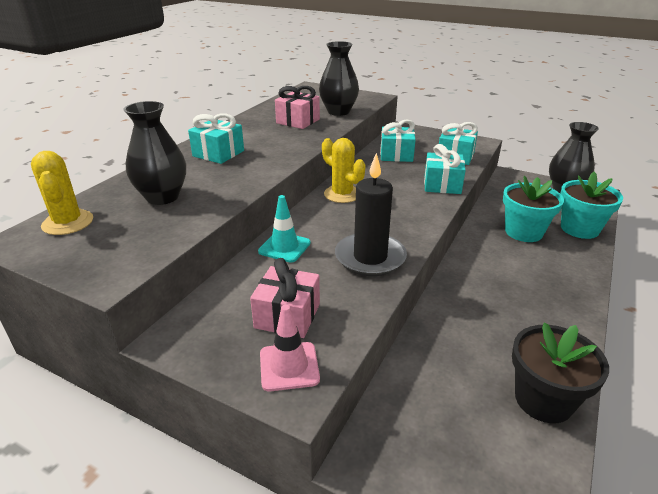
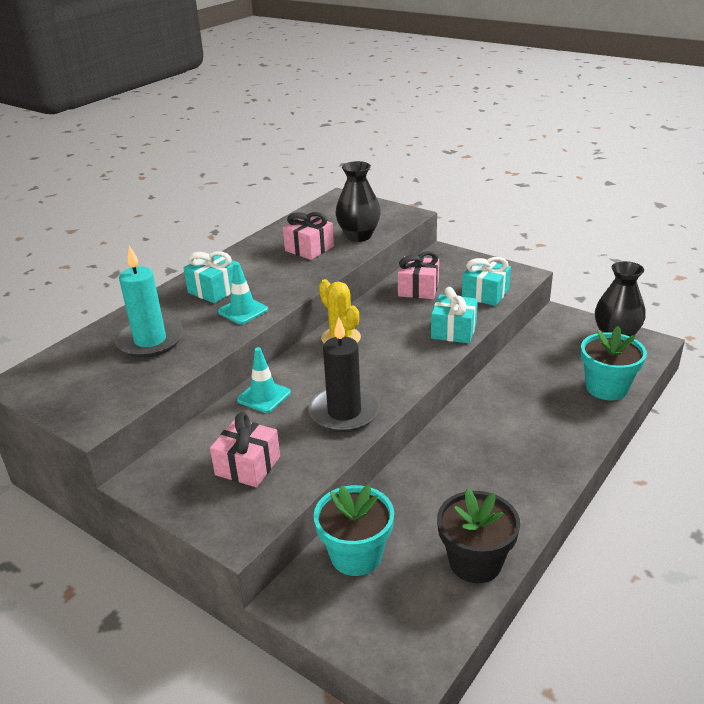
camera: 10 degrees right, 0 degrees up
(68, 223) = (62, 365): yellow cactus -> none
(162, 197) = (150, 341): black vase -> turquoise candle
(251, 169) = (243, 311): none -> turquoise traffic cone
(289, 366) = (237, 511): pink traffic cone -> none
(396, 155) = (418, 289): turquoise gift -> pink gift
(523, 232) = (540, 388): turquoise flower pot -> turquoise flower pot (356, 555)

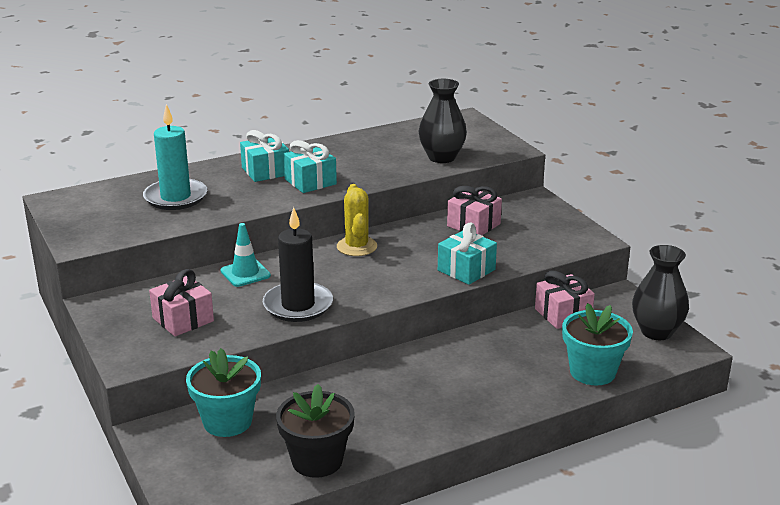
camera: 25 degrees right, 5 degrees down
(243, 311) = (271, 194): turquoise traffic cone -> none
(309, 249) = (383, 157): pink gift -> pink gift (563, 314)
(485, 294) = (534, 247): turquoise gift -> turquoise gift (310, 182)

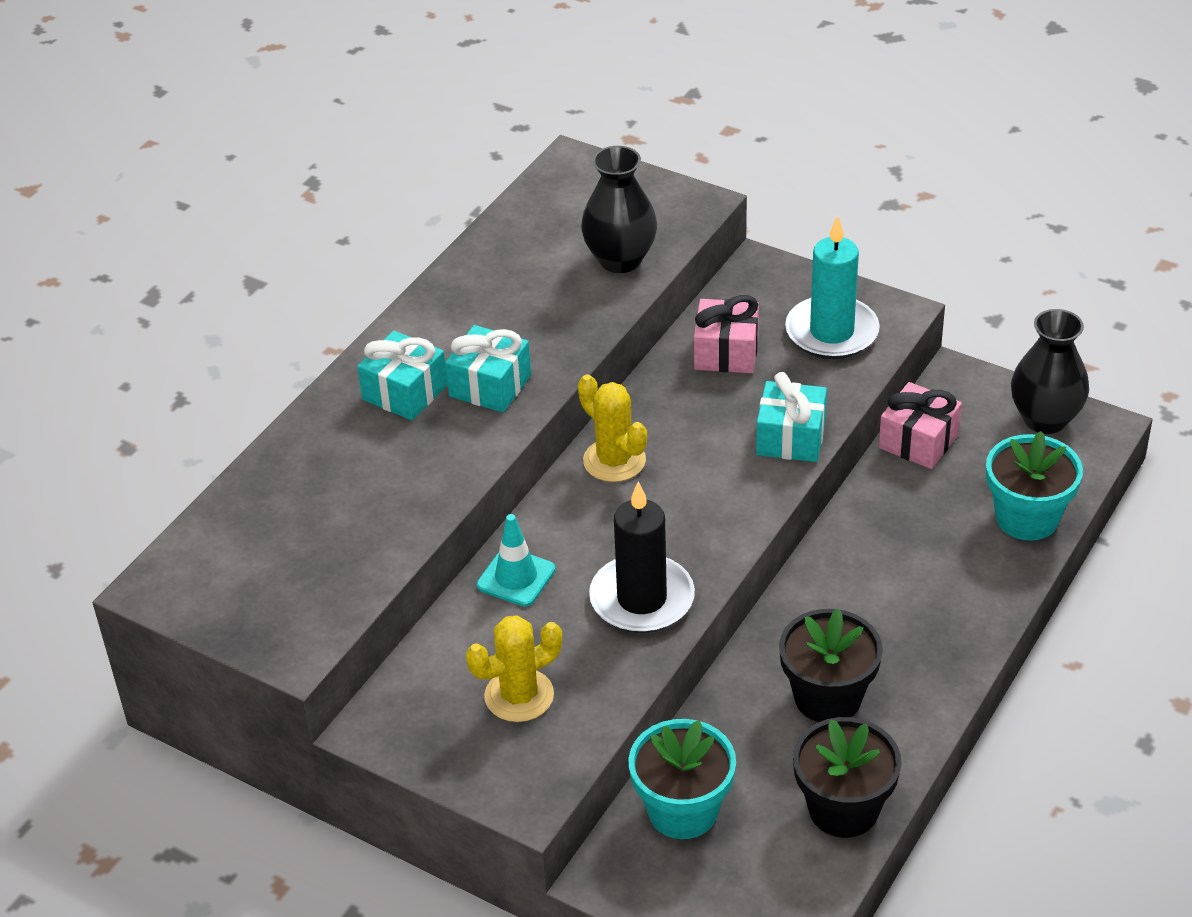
camera: 30 degrees left, 15 degrees up
(175, 197) = (332, 501): turquoise candle -> turquoise candle (832, 332)
(183, 319) = (519, 696): pink gift -> yellow cactus
(371, 406) = (827, 697): none -> black flower pot

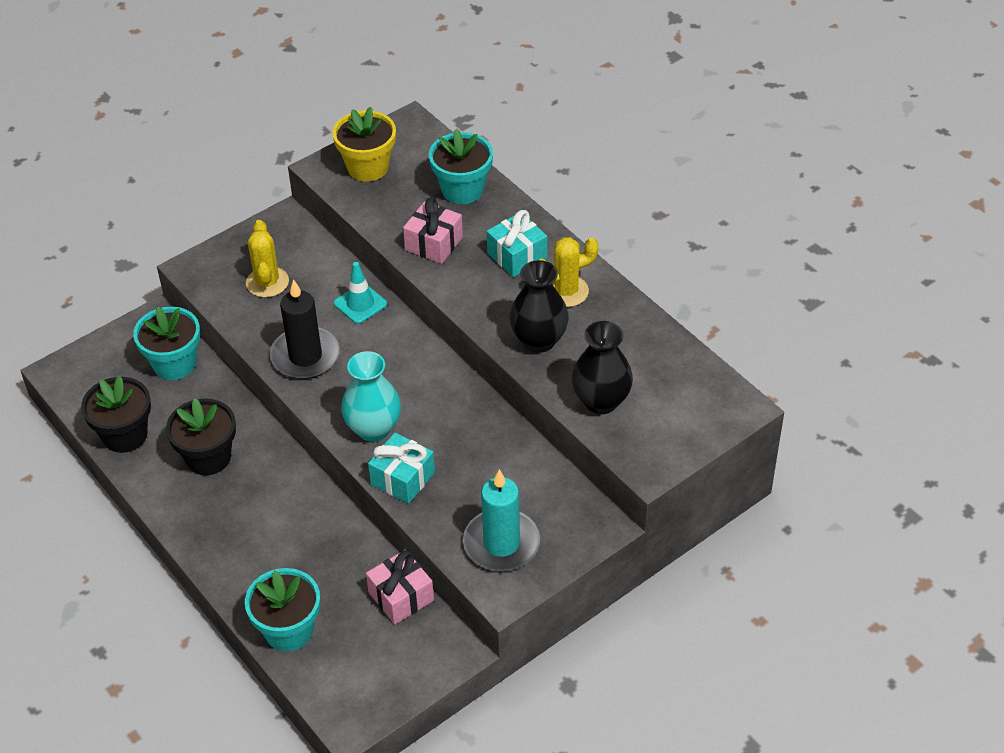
camera: 110 degrees right, 5 degrees up
(275, 601) = (368, 167): none -> yellow flower pot
(290, 483) = (462, 189): none -> turquoise flower pot
(490, 386) = (500, 297): turquoise gift -> none
(614, 461) = (435, 378): yellow cactus -> yellow cactus (566, 291)
(726, 352) = (512, 472): pink gift -> pink gift (434, 244)
(729, 489) = (373, 429): none -> turquoise vase
(1045, 419) = (379, 689): black vase -> black vase (539, 340)

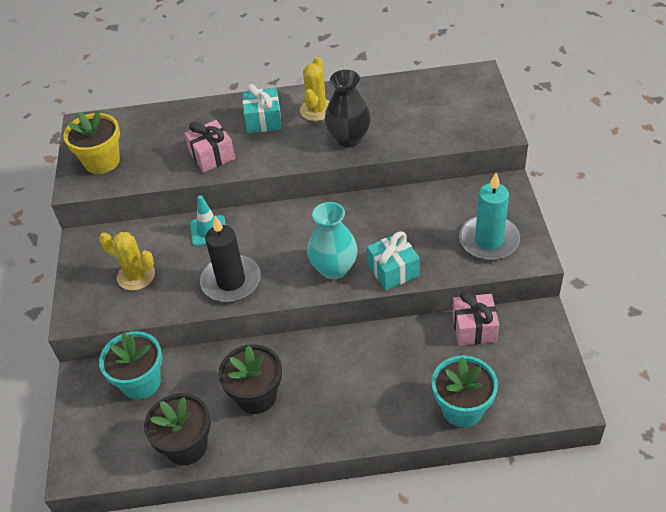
camera: 55 degrees left, 0 degrees up
(462, 189) = (175, 123): turquoise flower pot -> none
(601, 401) = (426, 130): black vase -> none

